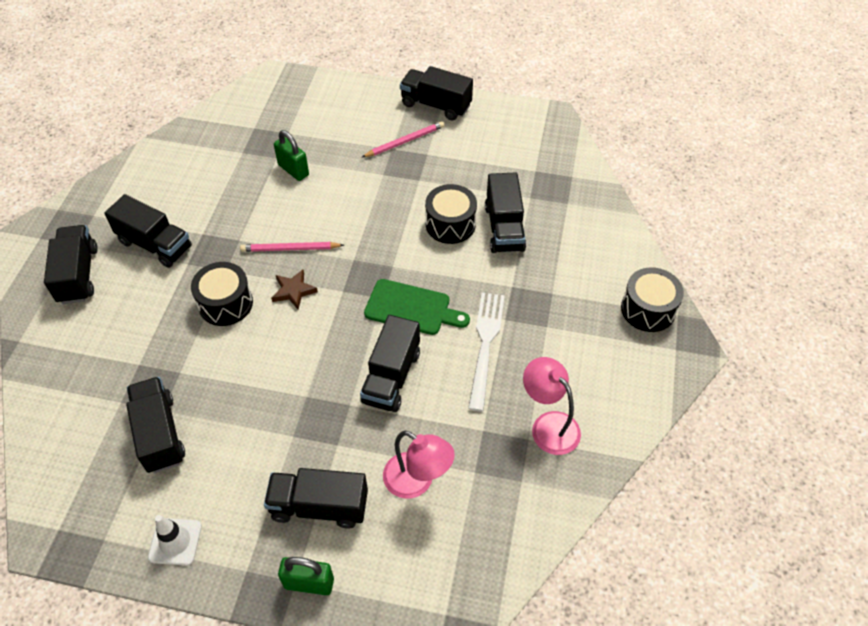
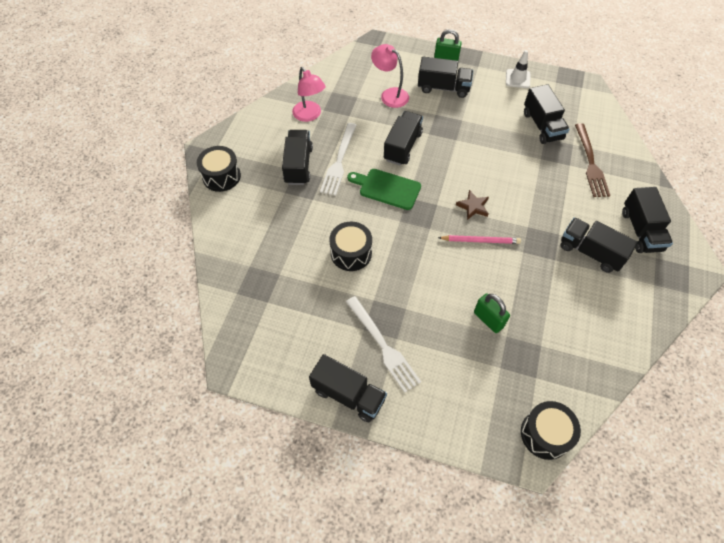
camera: 175 degrees left, 5 degrees up
(105, 369) = (591, 163): none -> brown fork
(225, 303) = (521, 201): black drum -> black drum (545, 434)
(405, 141) = (384, 346): pink pencil -> white fork
(504, 228) = (308, 246): black truck -> black truck (298, 165)

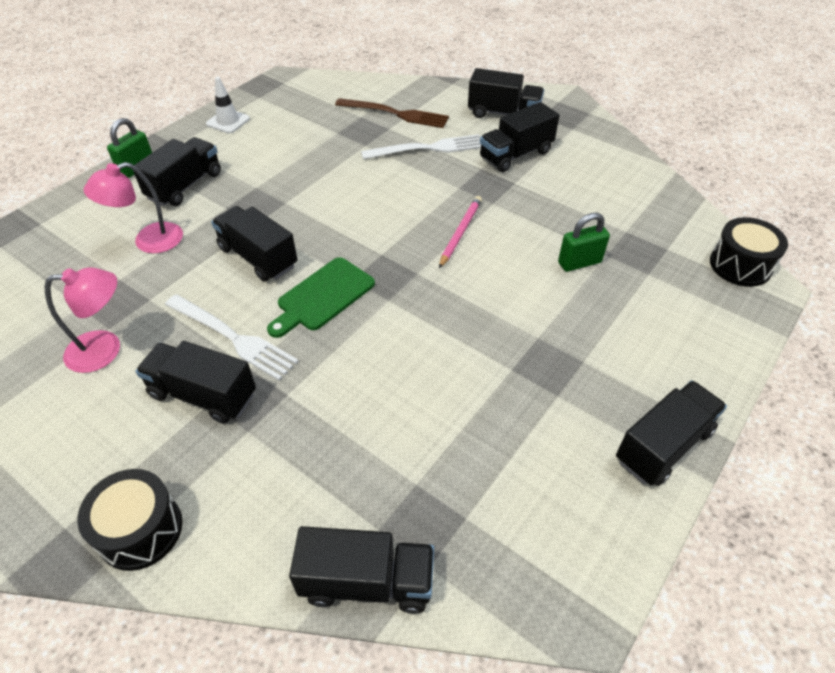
camera: 70 degrees left, 10 degrees down
(351, 253) = (418, 372): black drum -> none
(384, 346) = (592, 380): white fork -> white fork (429, 148)
(473, 206) = (404, 222): brown star -> none
(542, 126) = (317, 128): black truck -> black truck (367, 581)

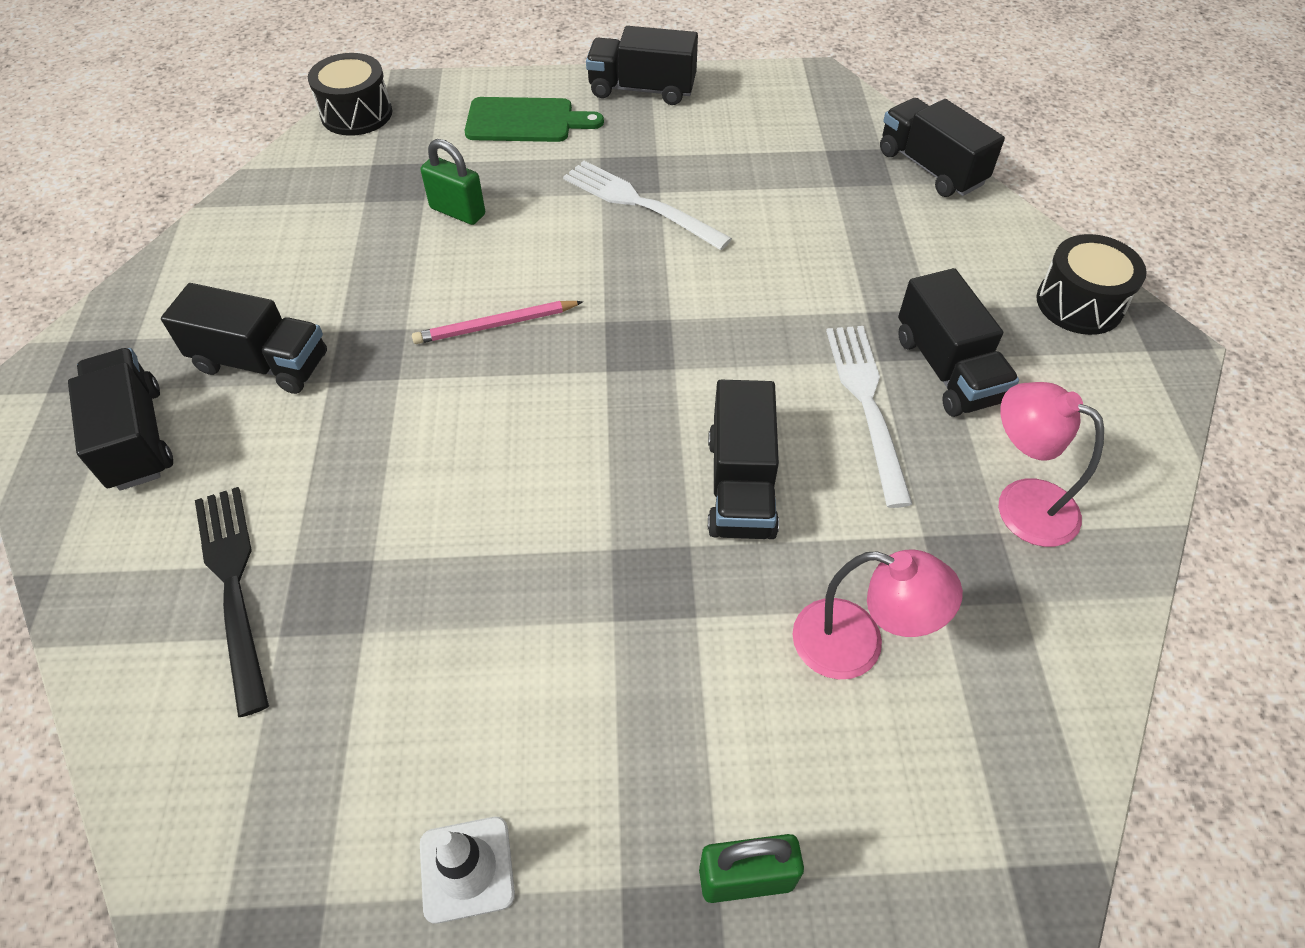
camera: 130 degrees left, 5 degrees up
(185, 186) = (708, 731): black truck -> none
(322, 296) = (728, 374): green cutting board -> green cutting board (525, 121)
(397, 114) = (233, 584): brown fork -> black fork
(429, 148) = (318, 469): white fork -> white fork (638, 203)

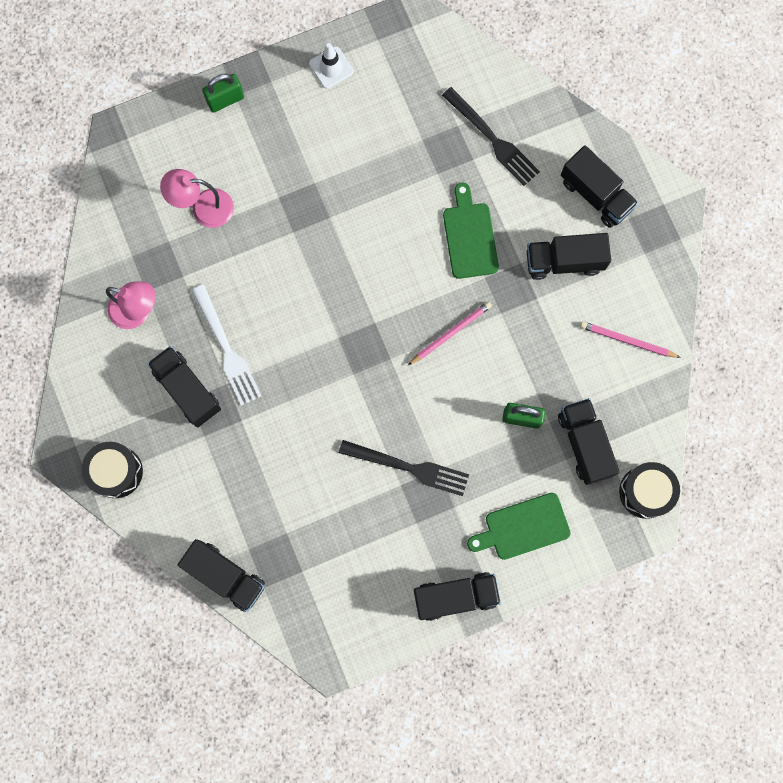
camera: 160 degrees right, 25 degrees up
(253, 249) = (627, 341): none -> pink pencil
(383, 441) = (470, 236): none -> green cutting board
(638, 203) = (410, 468): white fork -> black fork
(741, 485) = (279, 274): black truck -> black truck (584, 444)

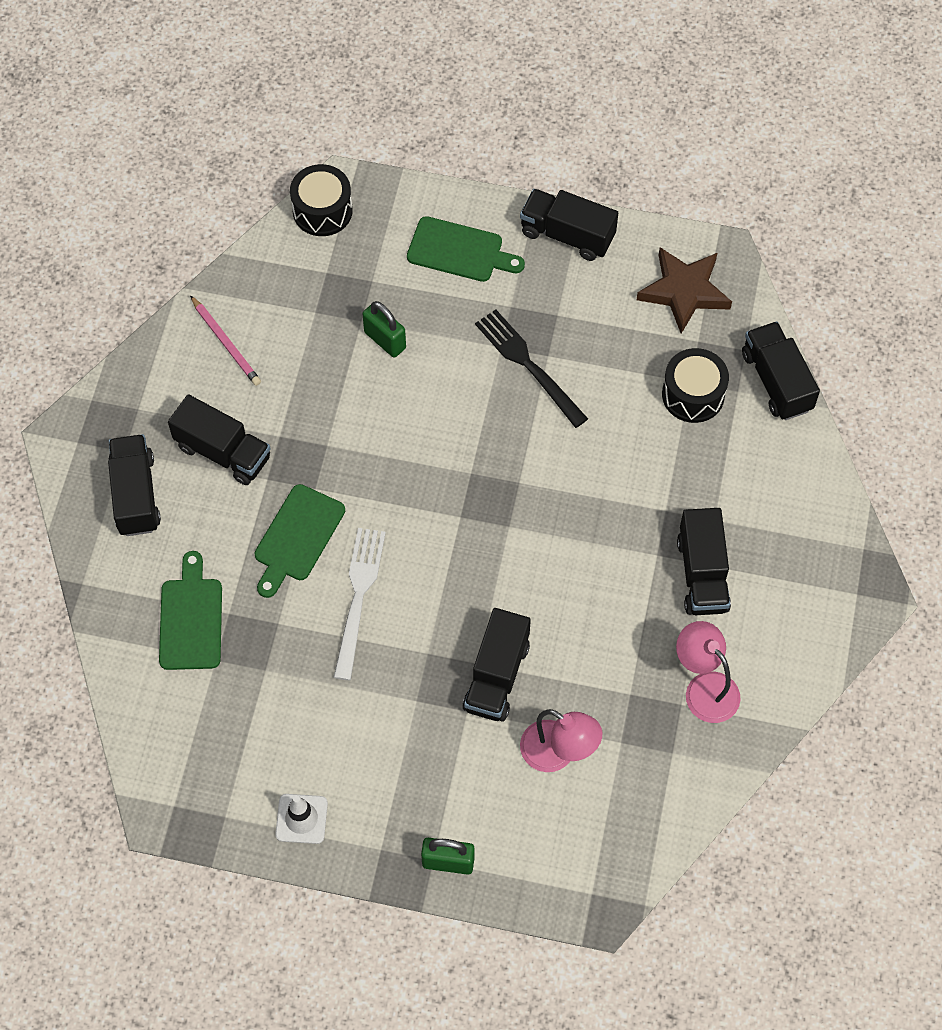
camera: 145 degrees left, 15 degrees down
(116, 472) = (828, 542): black drum -> black drum (693, 395)
(227, 350) = (633, 587): white fork -> white fork (358, 595)
(338, 607) = (684, 291): none -> brown star
(450, 333) = (391, 458): pink pencil -> none
(493, 140) = (191, 619): black fork -> green cutting board
(584, 444) = (344, 282): black truck -> black truck (496, 676)

